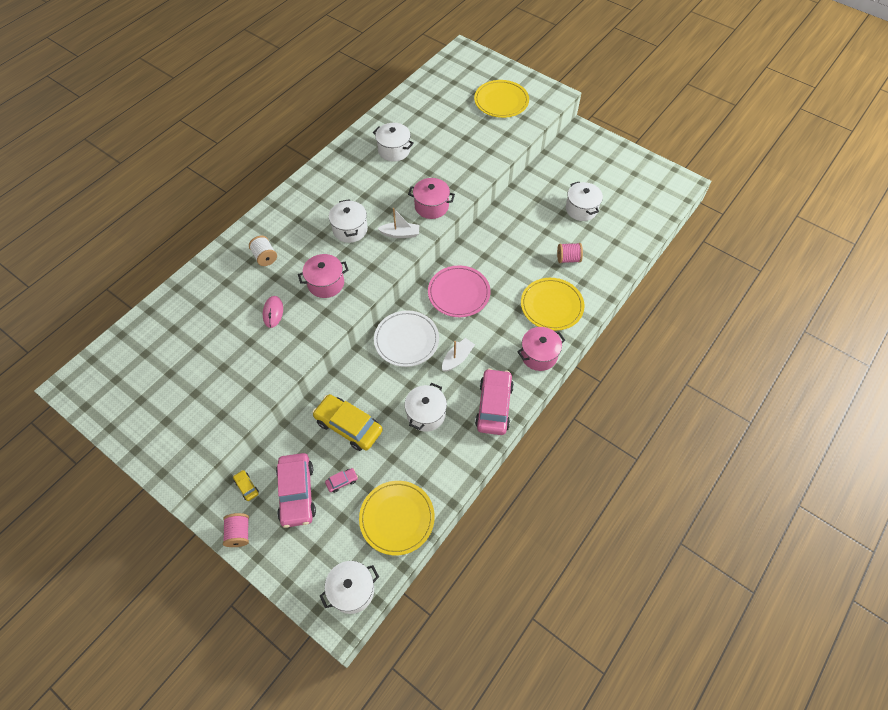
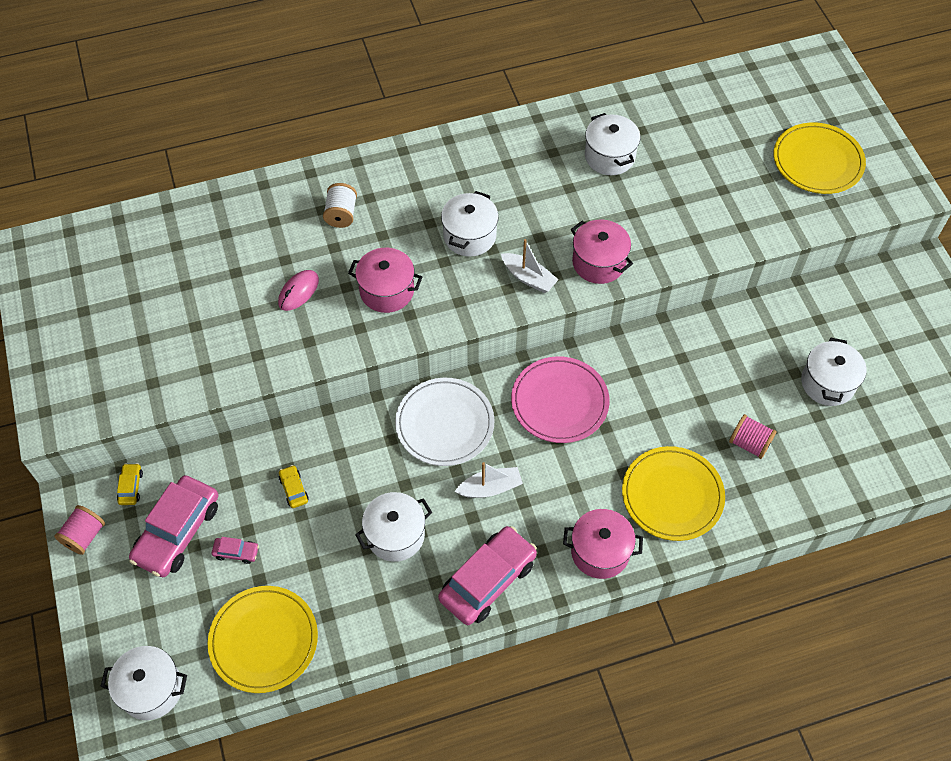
camera: 35 degrees right, 0 degrees up
(348, 426) = (294, 489): yellow car -> yellow car, size x0.43

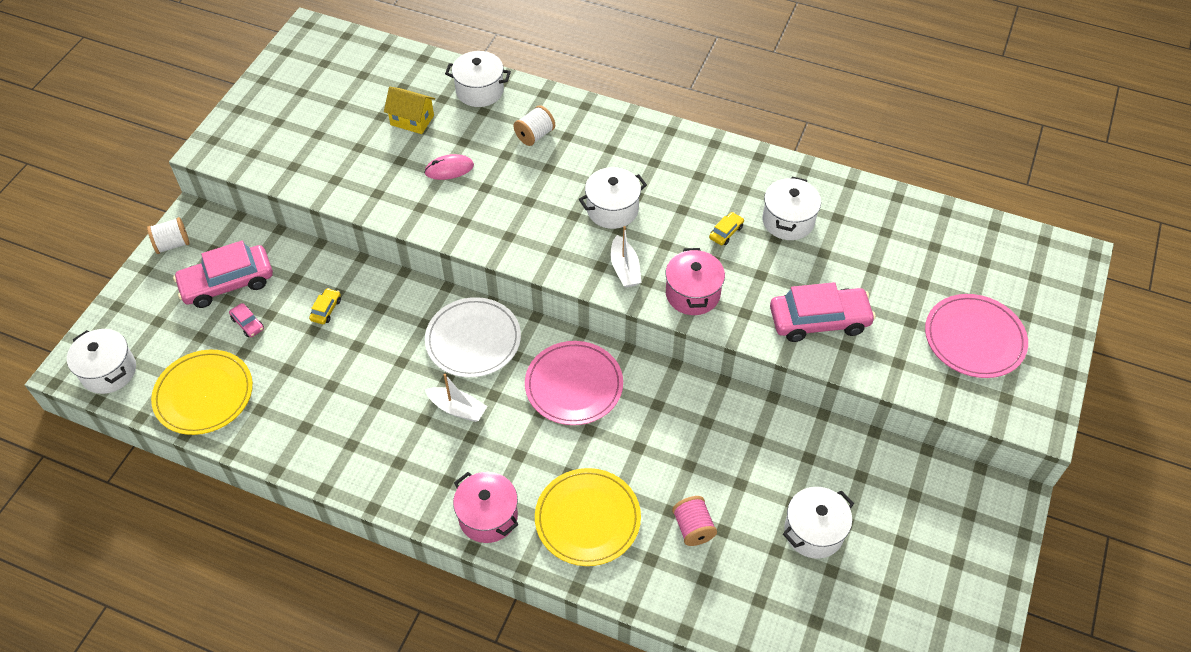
camera: 40 degrees right, 5 degrees down
(84, 536) = (172, 244): pink spool -> white spool
(131, 487) = (230, 233): yellow car -> yellow car (726, 232)
(218, 270) = (412, 120): none -> yellow house
(387, 291) = (510, 209): pink pot -> none
(395, 535) = (358, 391): white pot -> white pot (480, 91)
(487, 580) = (387, 472): pink car -> pink car (819, 320)
(817, 161) = (974, 339): yellow plate -> pink plate

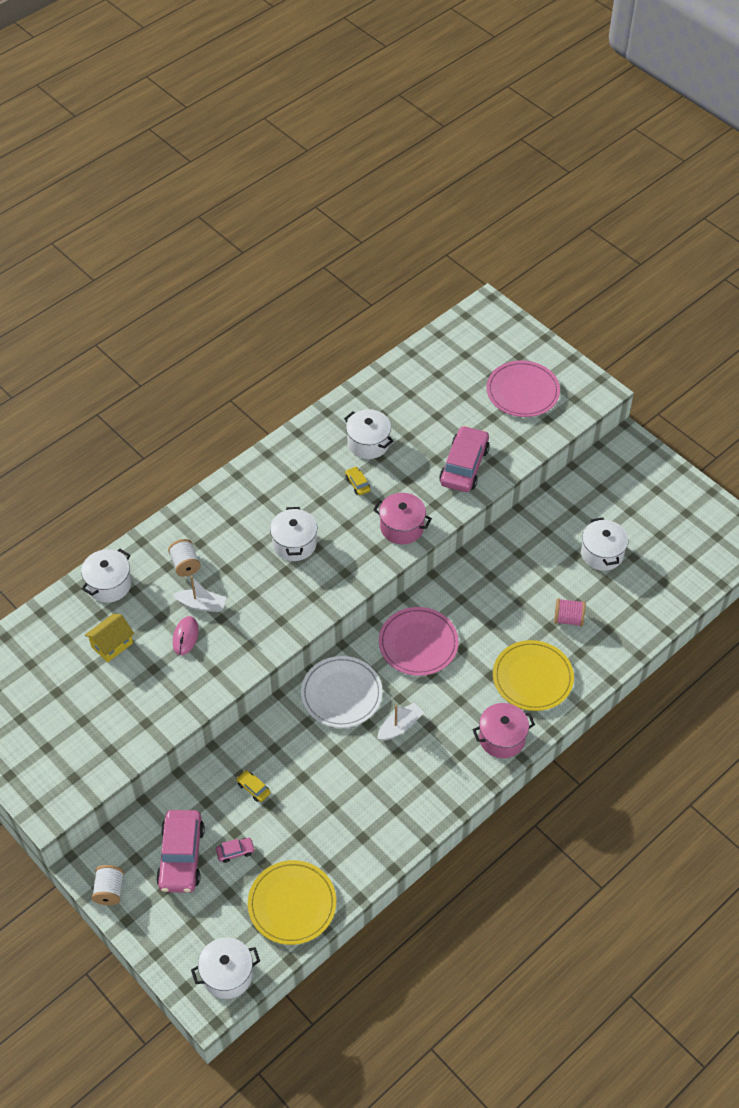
camera: 65 degrees left, 0 degrees up
(625, 269) = (356, 558): white boat -> white boat (201, 605)

